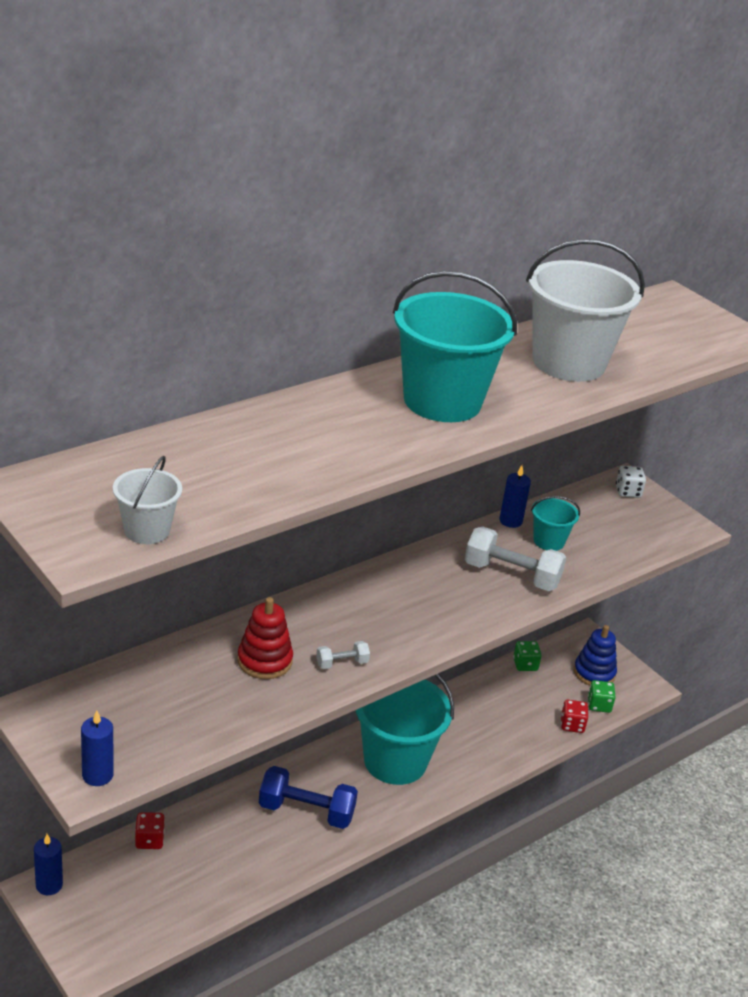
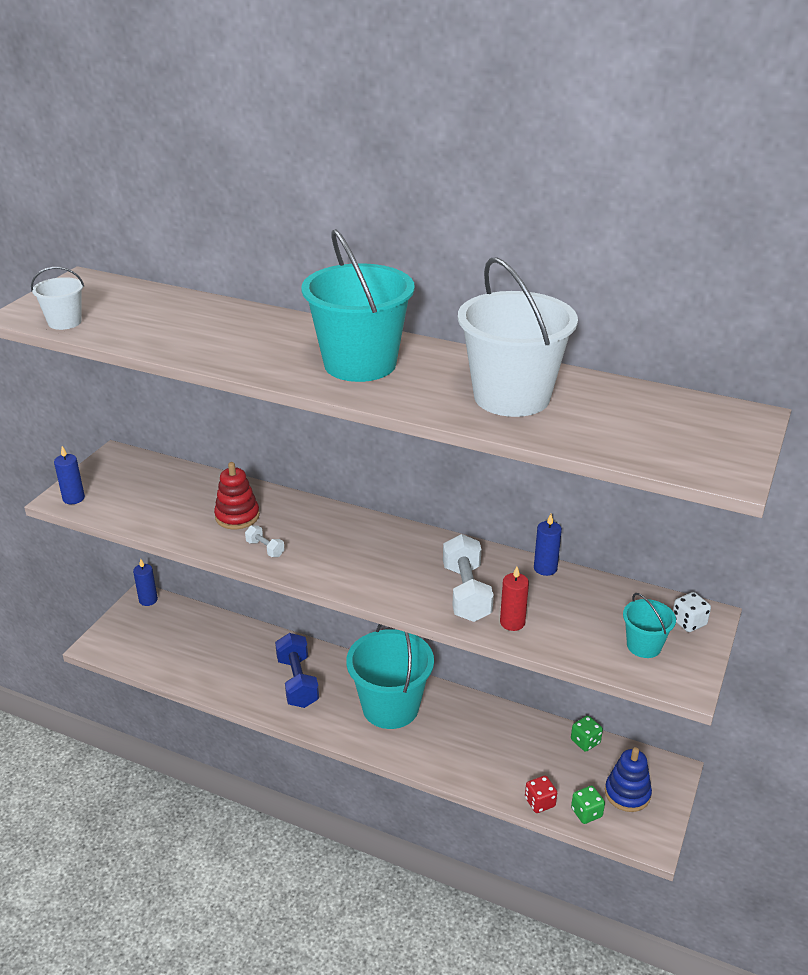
camera: 65 degrees right, 0 degrees up
(149, 840) = (214, 622): red dice -> none
(549, 541) = (542, 598): turquoise bucket -> turquoise bucket (644, 646)
(568, 570) = (512, 622): none -> red candle

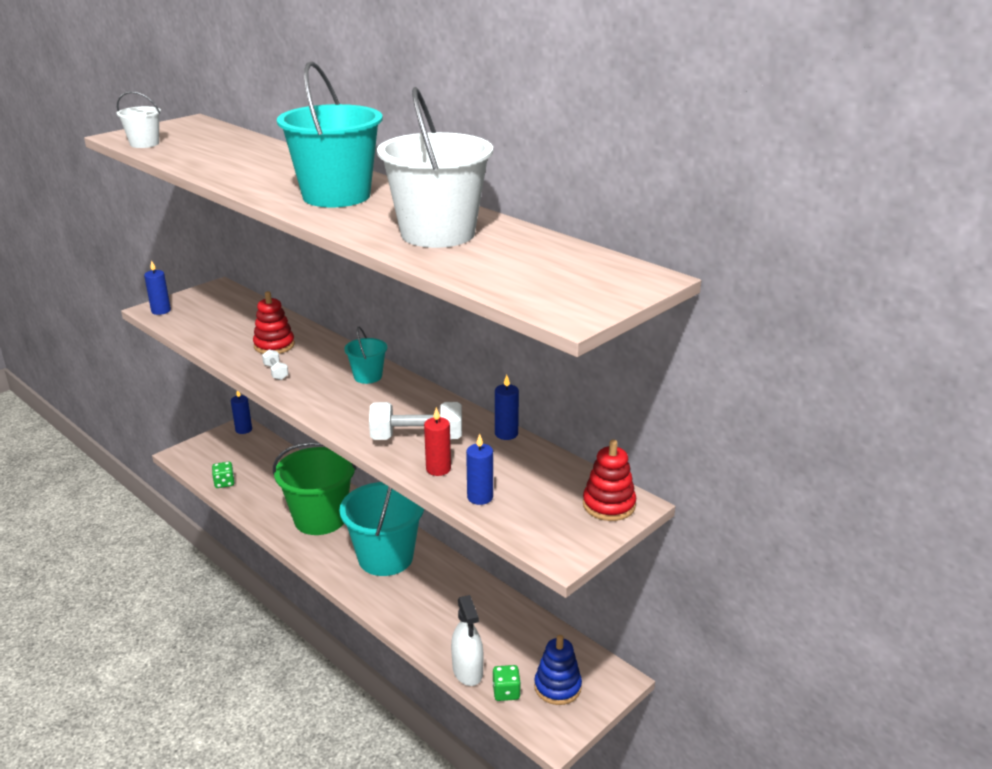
camera: 20 degrees right, 5 degrees down
(297, 682) = (320, 518): blue dumbbell -> green bucket
(466, 593) = (417, 438): white dumbbell -> white dumbbell turned 75 degrees clockwise
(539, 802) = (467, 671): red dice -> white spray bottle
(573, 643) = (480, 497): none -> blue candle
(585, 741) = (546, 631): green dice -> green dice (224, 483)
(644, 646) = (547, 514): turquoise bucket -> turquoise bucket (368, 376)
(688, 622) = (609, 505): white dice -> red stacking toy

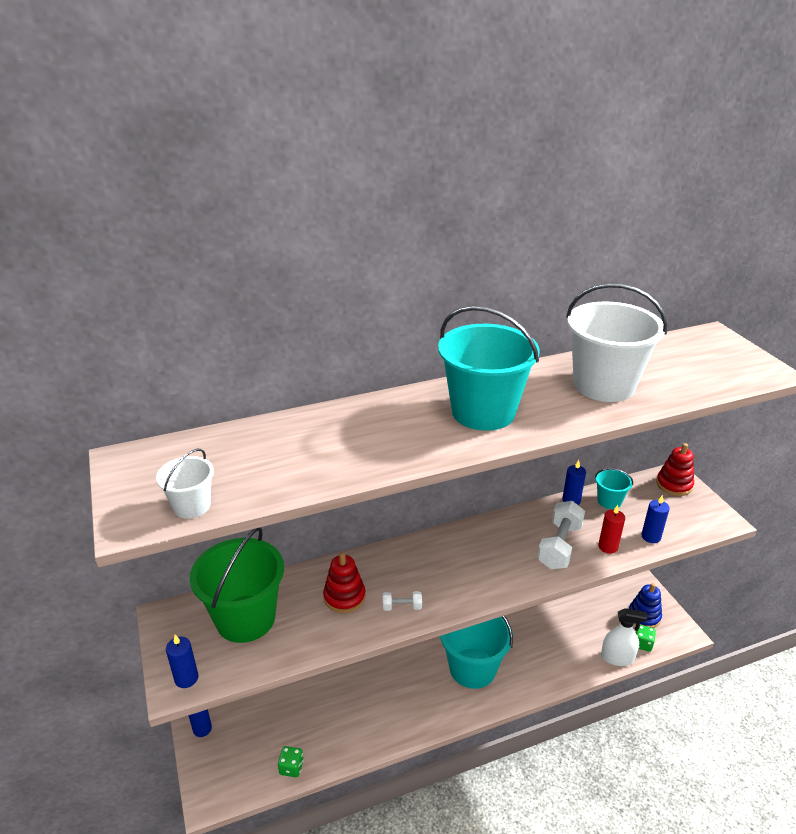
camera: 65 degrees left, 5 degrees up
(320, 518) = (396, 700): green bucket -> green bucket (245, 618)
(368, 376) = (445, 549): turquoise bucket -> turquoise bucket (609, 501)

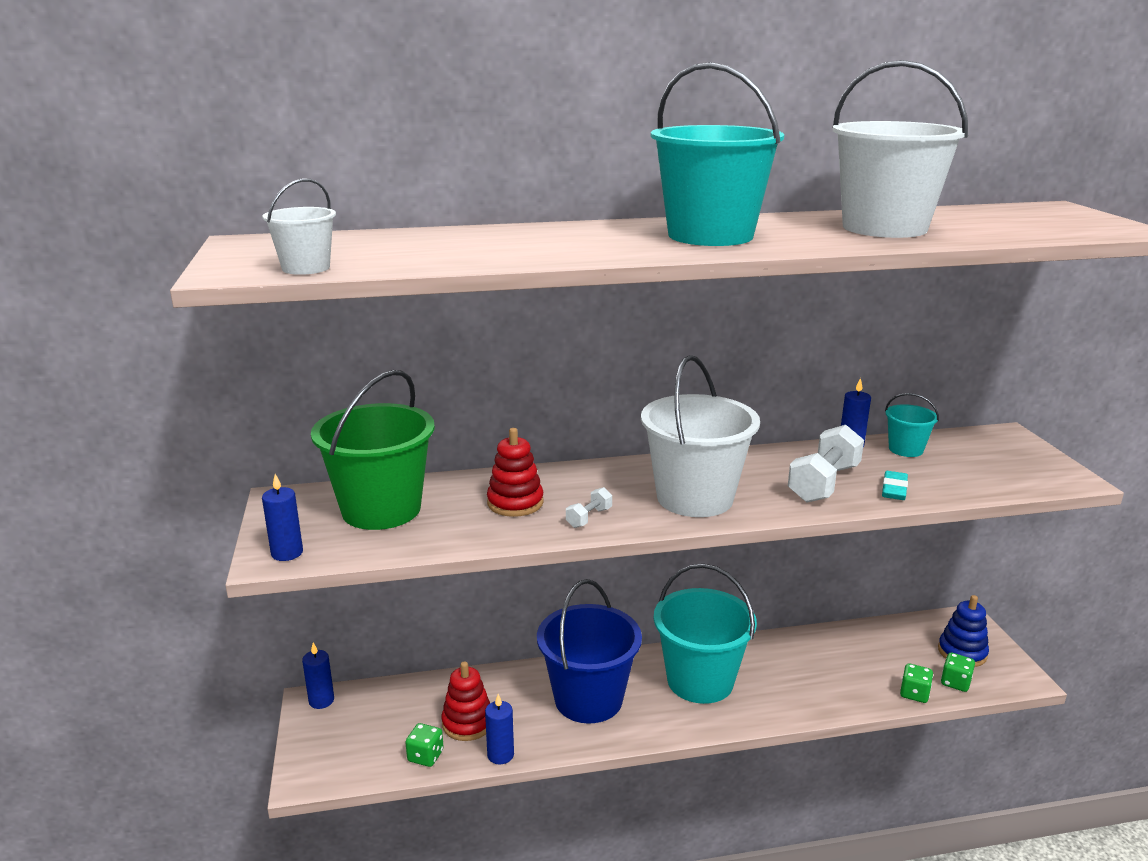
camera: 10 degrees right, 10 degrees down
(397, 697) = (588, 699): none -> blue bucket
(402, 607) = (589, 518): white dumbbell -> white dumbbell turned 60 degrees counterclockwise
(473, 574) = (695, 498): none -> white bucket
(608, 547) = (894, 489): red candle -> turquoise eraser
(617, 658) = (914, 694): white spray bottle -> green dice
(651, 537) = (960, 485): blue candle -> blue candle (500, 755)
(674, 485) = (1004, 442): red stacking toy -> red stacking toy (467, 723)

